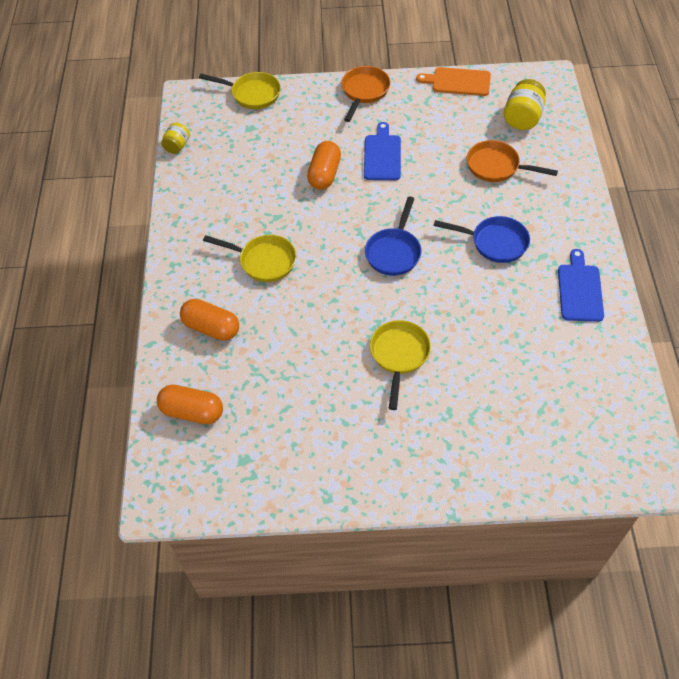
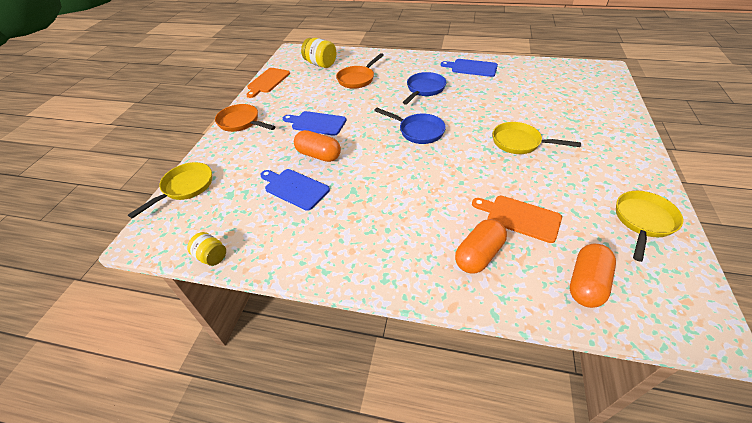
camera: 75 degrees left, 10 degrees down
(263, 261) = (403, 205): yellow pan -> yellow pan (643, 221)
(267, 359) = (520, 217): none -> orange cutting board
(269, 171) = (295, 188): none -> blue cutting board

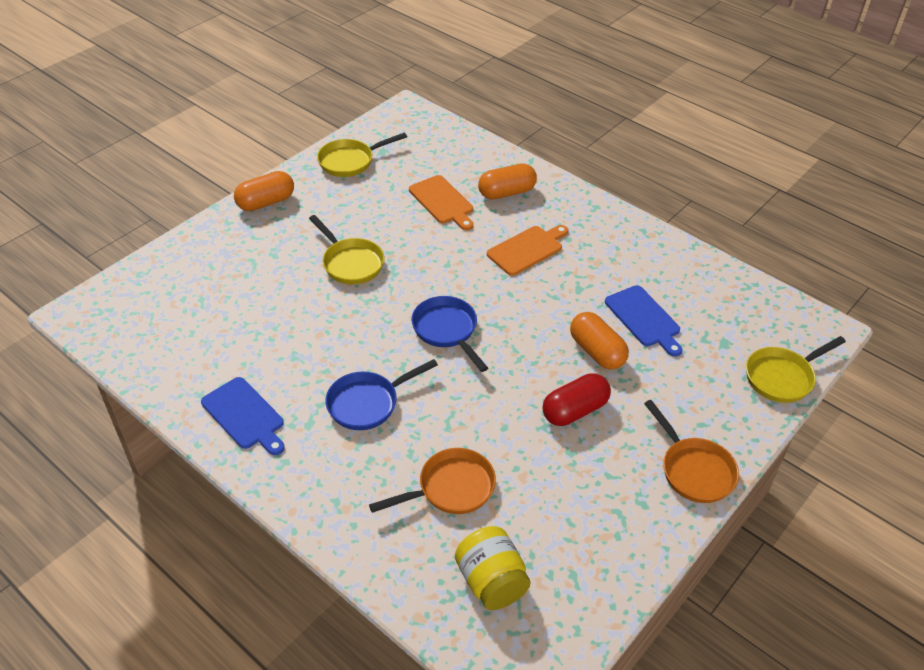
camera: 155 degrees left, 0 degrees up
(211, 256) = (748, 282): yellow jar -> none
(267, 81) = (622, 574): orange cutting board -> orange cutting board (527, 249)
(316, 123) = (574, 410): blue cutting board -> red capsule
(586, 283) = (448, 150): orange capsule -> orange capsule (266, 202)

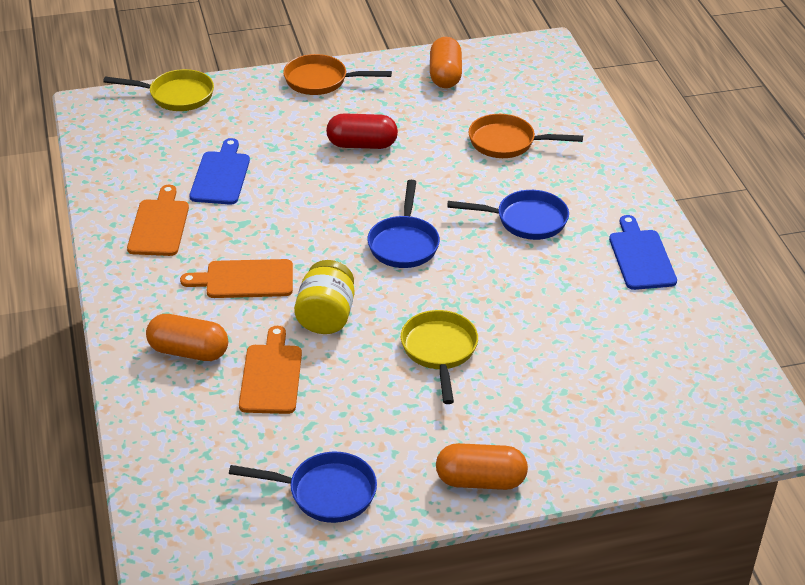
camera: 145 degrees left, 5 degrees down
(350, 161) = (325, 492): yellow pan -> blue pan
(491, 581) = (525, 90): yellow jar -> yellow jar (326, 317)
(596, 351) = (293, 172): orange capsule -> orange capsule (445, 75)
(631, 258) = (159, 225): none -> orange cutting board
(694, 470) = (321, 81): orange pan -> orange pan turned 90 degrees counterclockwise

